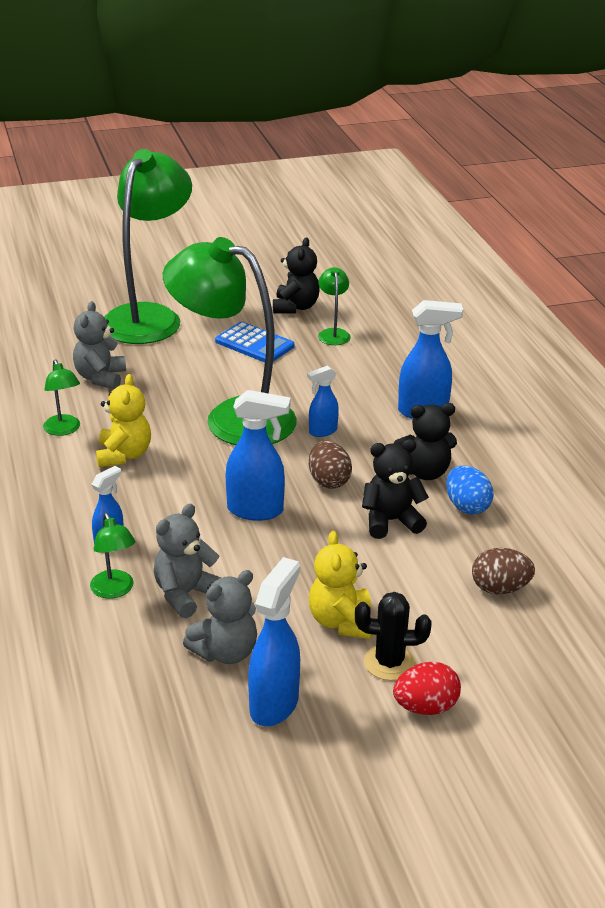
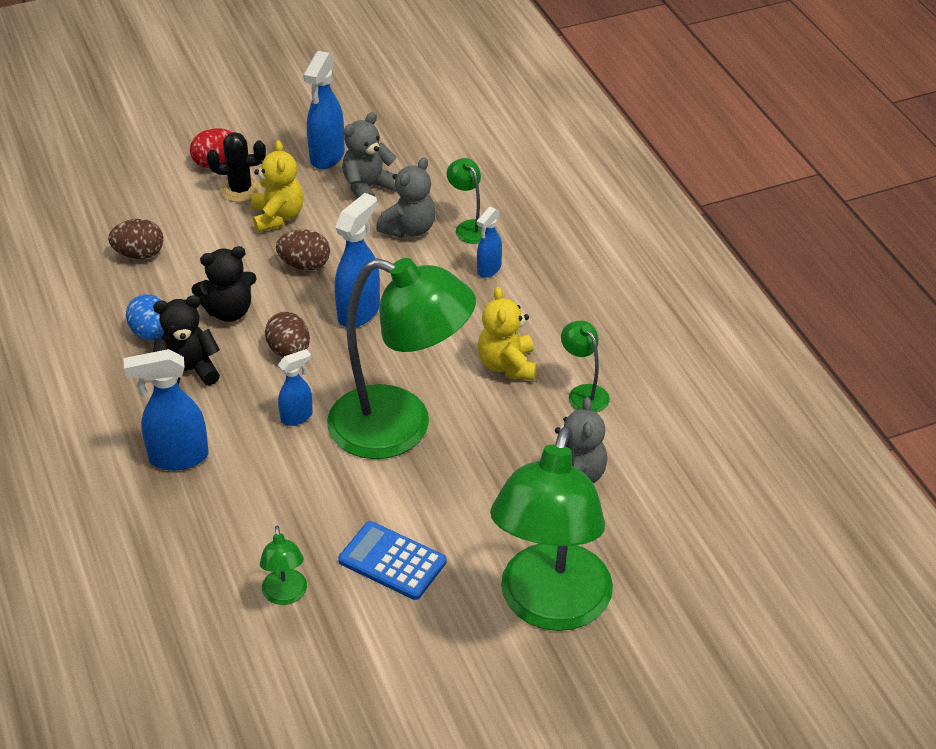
camera: 175 degrees right, 10 degrees up
(256, 510) = (359, 312): blue spray bottle -> blue spray bottle turned 120 degrees clockwise
(295, 307) = (342, 652): black teddy bear -> none
(310, 562) = (305, 265): none -> brown egg

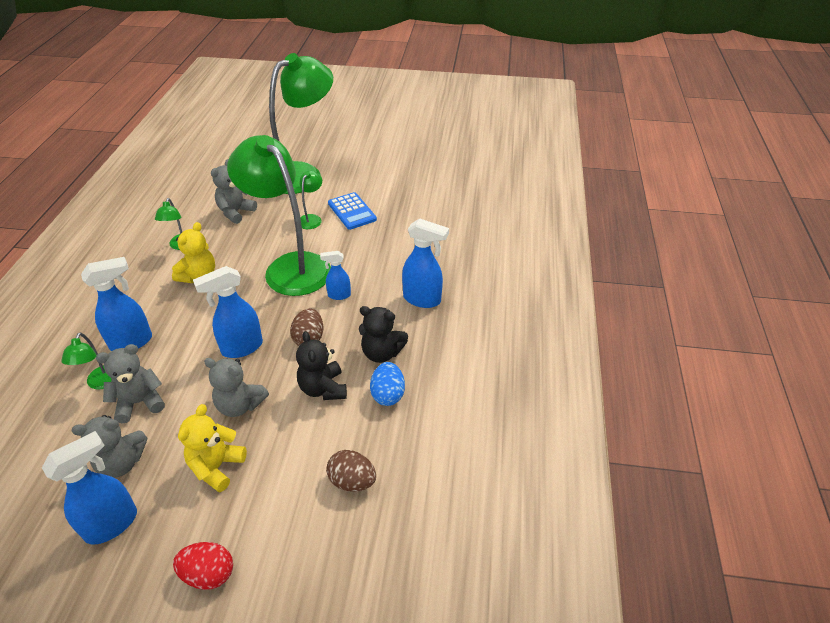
camera: 150 degrees left, 0 degrees up
(229, 311) = (323, 388): black teddy bear -> black teddy bear turned 120 degrees counterclockwise
(240, 190) = (218, 519): black cactus -> none
(285, 595) = (411, 216): green lamp -> green lamp (311, 219)
(305, 265) = (240, 405): brown egg -> grey teddy bear
(488, 269) = (132, 342): blue spray bottle -> blue spray bottle, size x1.69

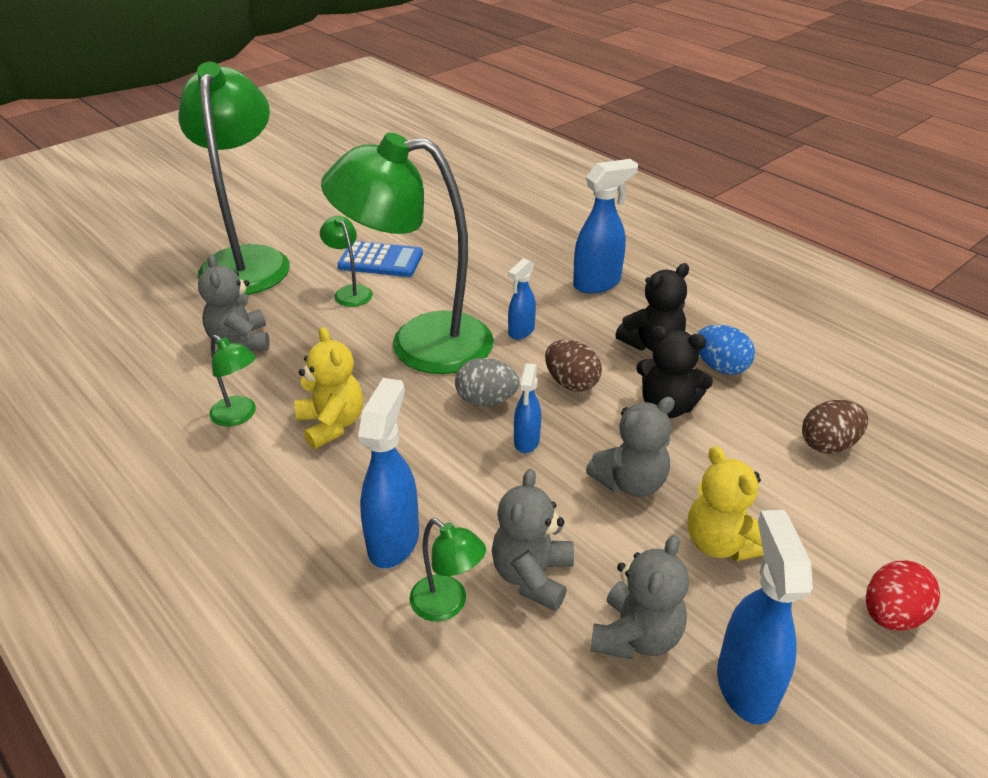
camera: 50 degrees left, 5 degrees down
(241, 348) = (526, 442): blue spray bottle -> blue spray bottle, size x0.59
(263, 315) = (486, 400): none -> grey egg

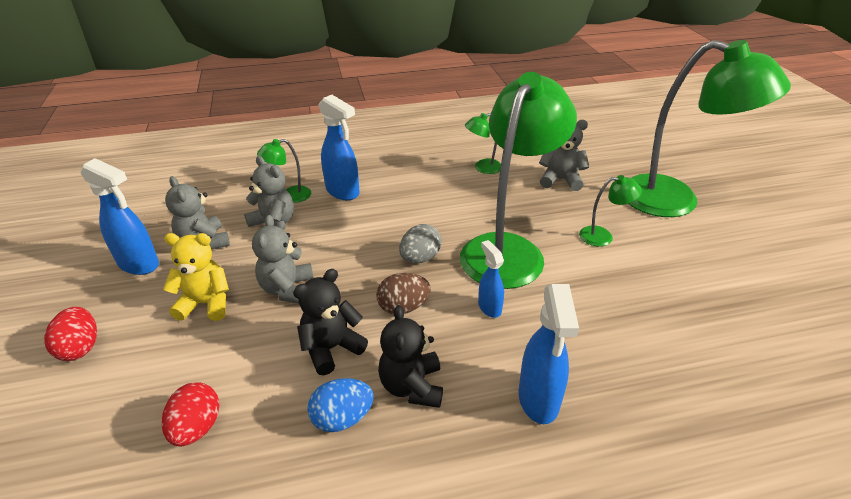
camera: 120 degrees right, 0 degrees up
(332, 424) = (449, 194): yellow teddy bear -> none
(381, 260) = (650, 265): blue calculator -> none
(526, 442) = (366, 260): blue spray bottle -> none
(828, 444) = (197, 428): brown egg -> red egg

